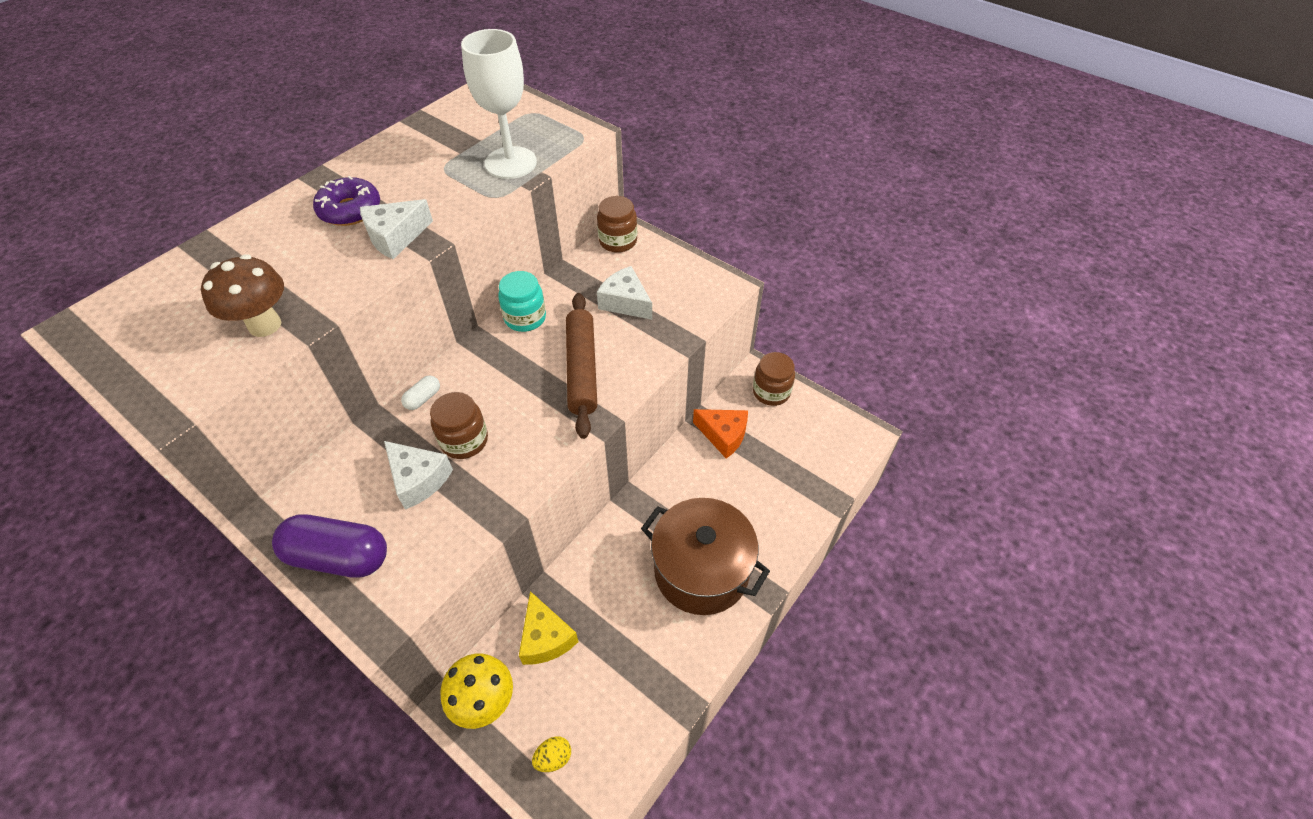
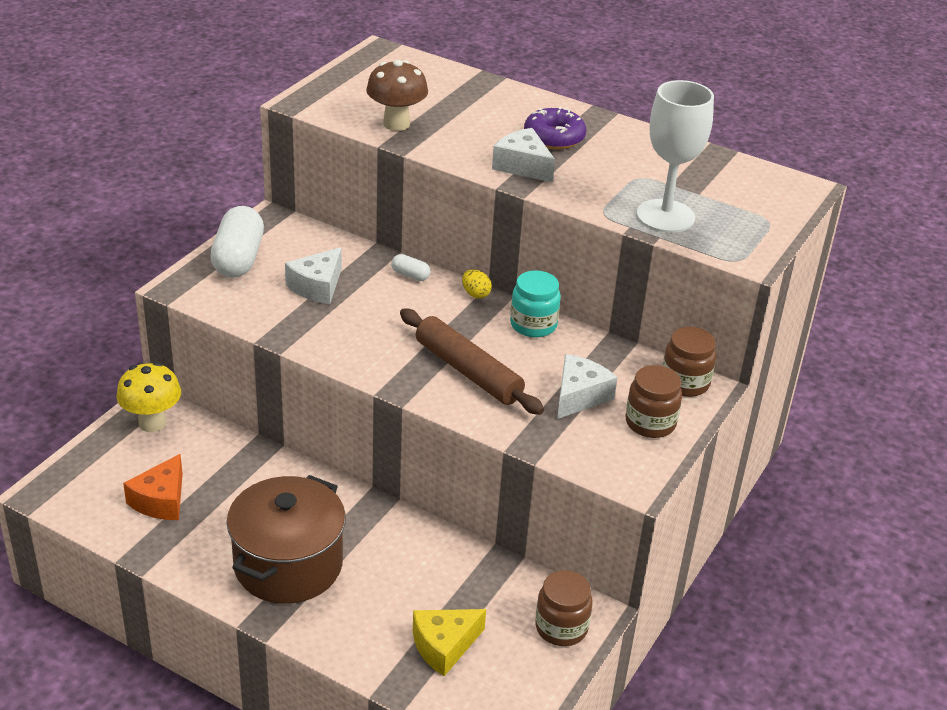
camera: 80 degrees right, 15 degrees down
(339, 557) = (238, 259): purple capsule -> white capsule
(464, 440) = (363, 306): brown jar -> brown jar (650, 423)
(546, 638) = (212, 454): yellow cheese -> yellow cheese (444, 646)
(553, 757) = (99, 471): yellow egg -> yellow egg (475, 294)
(582, 369) = (468, 371): brown rolling pin -> brown rolling pin turned 60 degrees clockwise
(723, 435) = (479, 579): orange cheese -> orange cheese (161, 500)

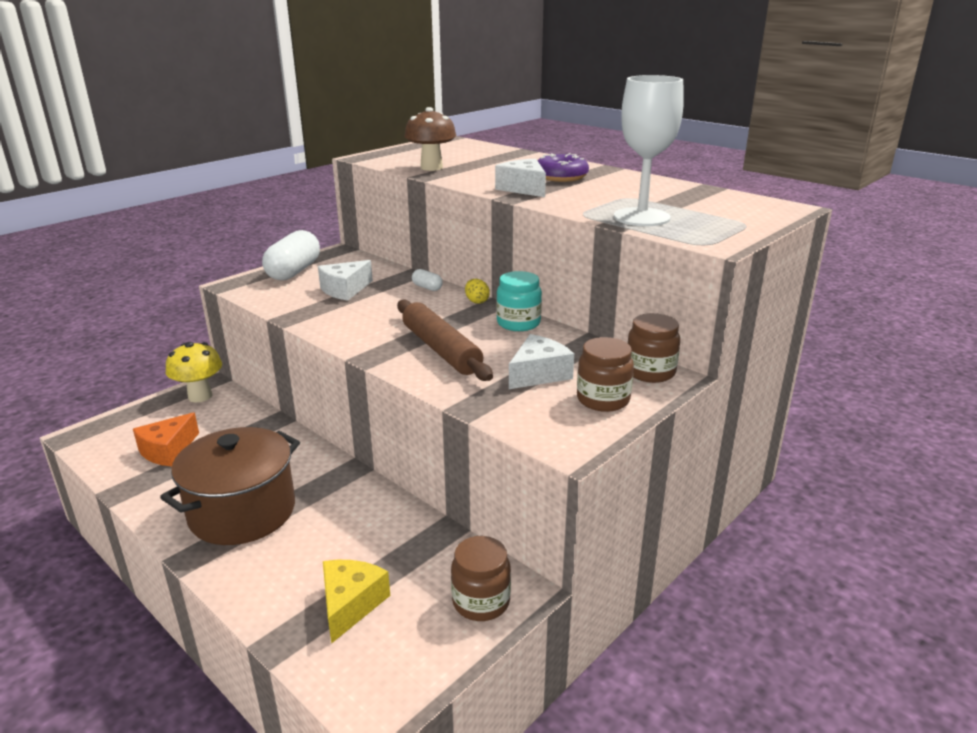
camera: 15 degrees right, 10 degrees down
(444, 646) = (350, 604): yellow cheese -> yellow cheese turned 120 degrees clockwise

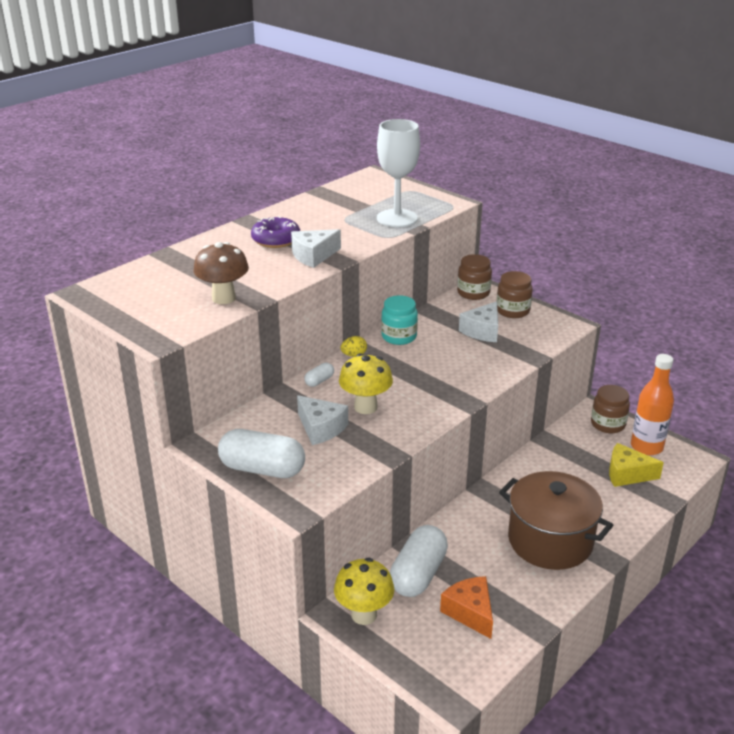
camera: 90 degrees left, 5 degrees up
(168, 450) = (470, 612): orange cheese -> orange cheese turned 150 degrees counterclockwise
(234, 423) = (418, 574): none -> white capsule
(374, 307) = (365, 407): none -> yellow mushroom
(415, 642) = (646, 447): none -> orange bottle
(441, 350) = (449, 370): brown rolling pin -> none
(538, 374) = (482, 331): white cheese -> white cheese turned 105 degrees counterclockwise

